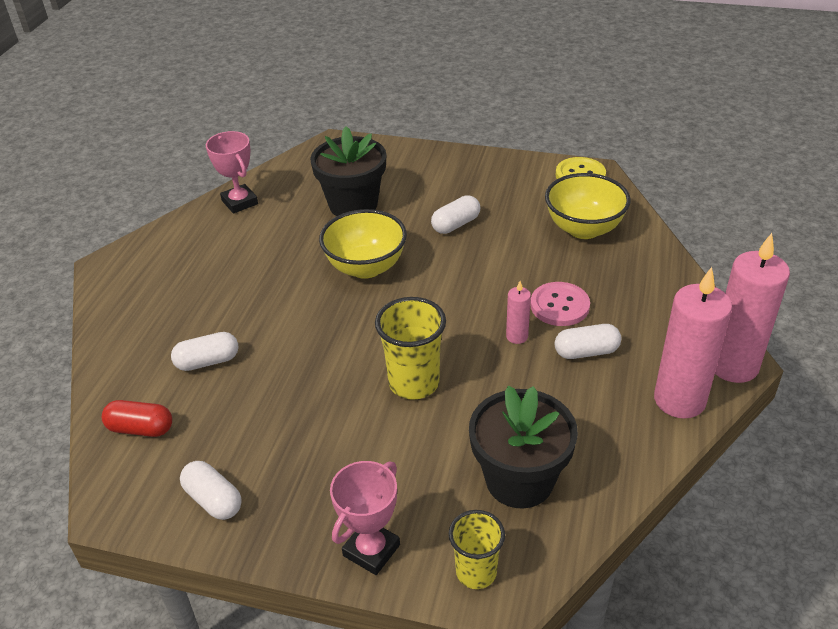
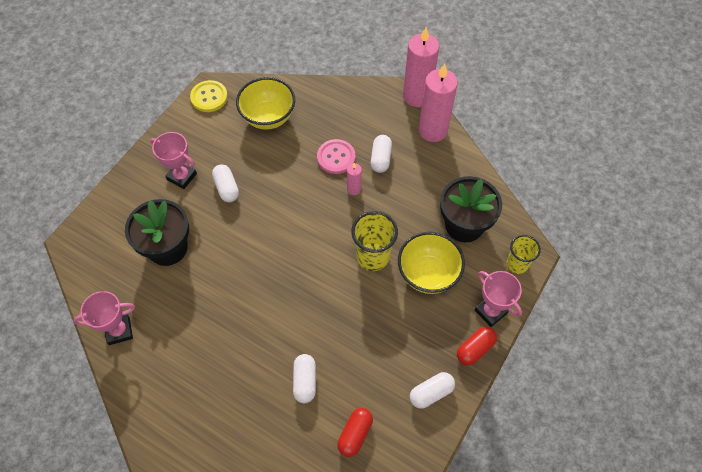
camera: 75 degrees left, 20 degrees up
(298, 542) = (475, 349): none -> red capsule
(366, 267) = (247, 257): yellow bowl -> yellow bowl (428, 274)
(453, 187) = (182, 177): none -> pink trophy

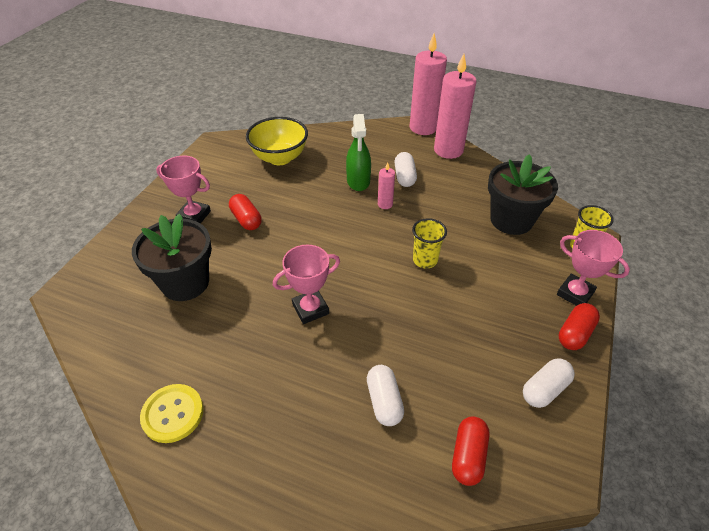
camera: 10 degrees left, 15 degrees down
(119, 331) = (130, 380): pink trophy -> pink trophy (310, 309)
(209, 97) = (215, 149): yellow button -> yellow button (173, 414)
(226, 188) = (246, 219): white capsule -> red capsule
(336, 157) = (358, 181): pink button -> green spray bottle
(373, 257) = (425, 260): yellow cup -> yellow cup, size x0.66
(428, 274) = (491, 268): yellow bowl -> none

